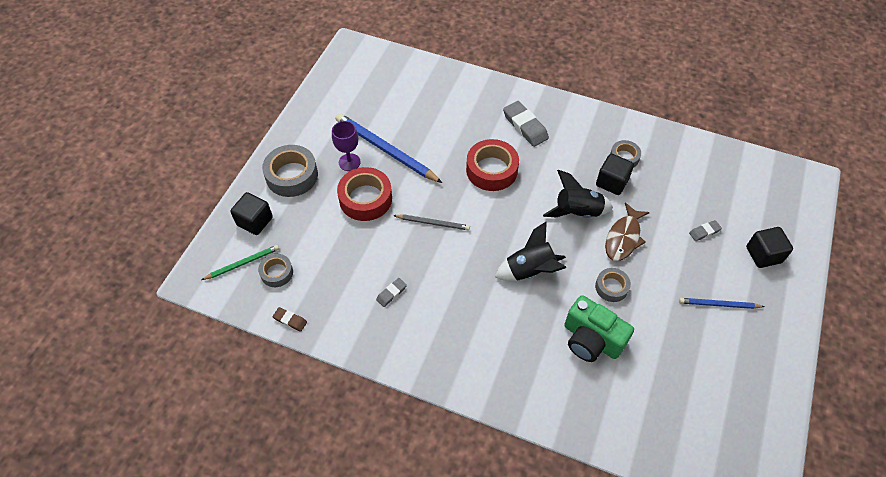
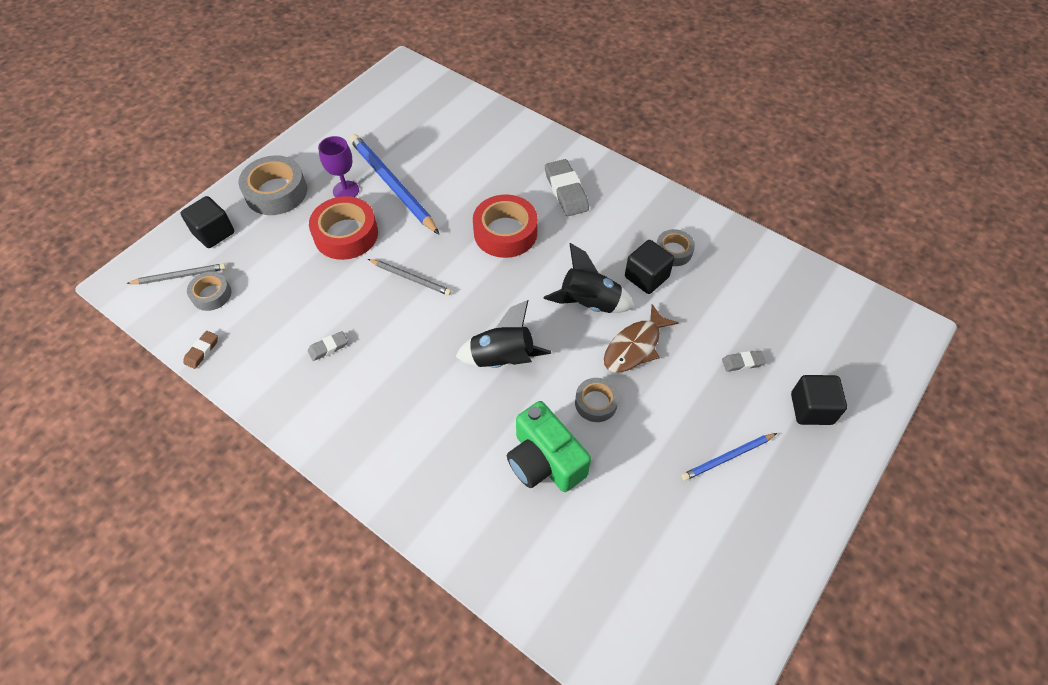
camera: 15 degrees right, 0 degrees up
(242, 263) = (180, 276): green pencil -> grey pencil
(290, 320) = (202, 351): brown eraser -> brown eraser turned 75 degrees clockwise
(719, 304) = (727, 458): blue pencil -> blue pencil turned 45 degrees counterclockwise

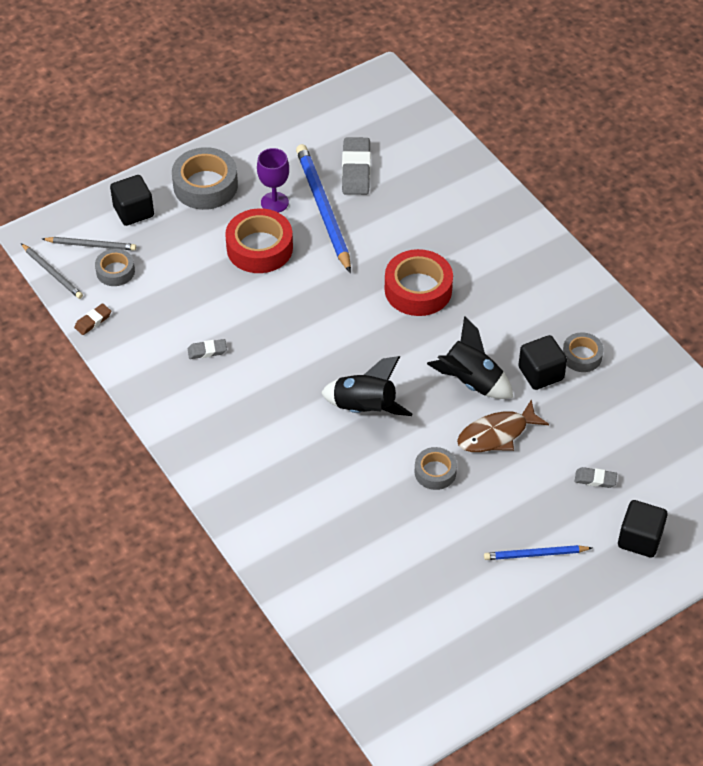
camera: 20 degrees right, 5 degrees down
(411, 278) = (307, 308): grey pencil -> grey pencil (52, 273)
(544, 461) = (366, 505): green camera -> none
(566, 191) = (499, 264): grey eraser -> grey eraser (356, 170)

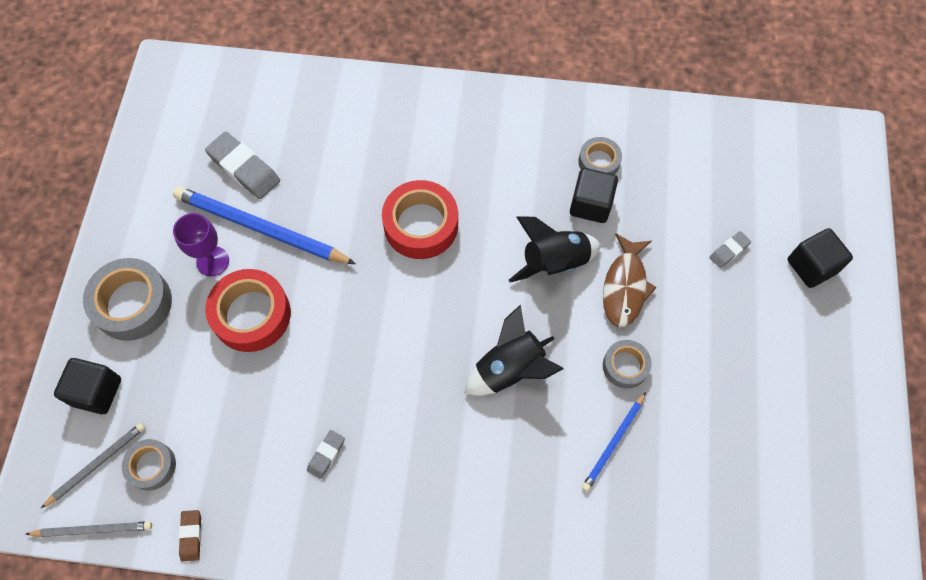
camera: 50 degrees left, 15 degrees up
(535, 554) = (770, 355): blue pencil -> blue pencil (613, 443)

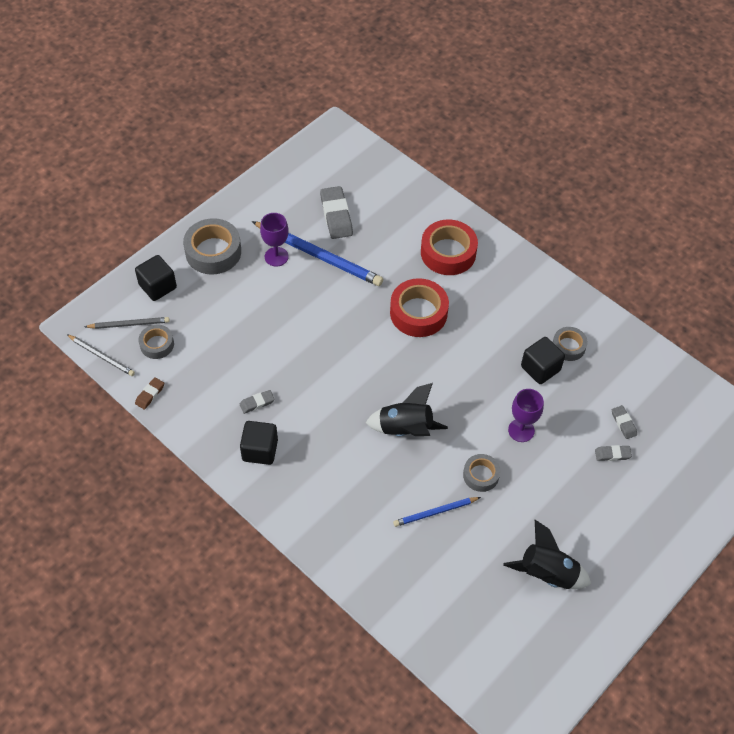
camera: 35 degrees right, 10 degrees down
(251, 315) = (275, 300): red tape -> red tape (448, 253)
(261, 228) = (319, 255): blue pencil -> blue pencil turned 150 degrees clockwise
(554, 262) = (486, 387): black rocket -> black rocket (547, 573)
(625, 287) = (521, 430): brown fish -> purple goblet
(713, 210) = (623, 423): none -> grey eraser
(811, 266) = (664, 500): black cube -> black cube (260, 450)

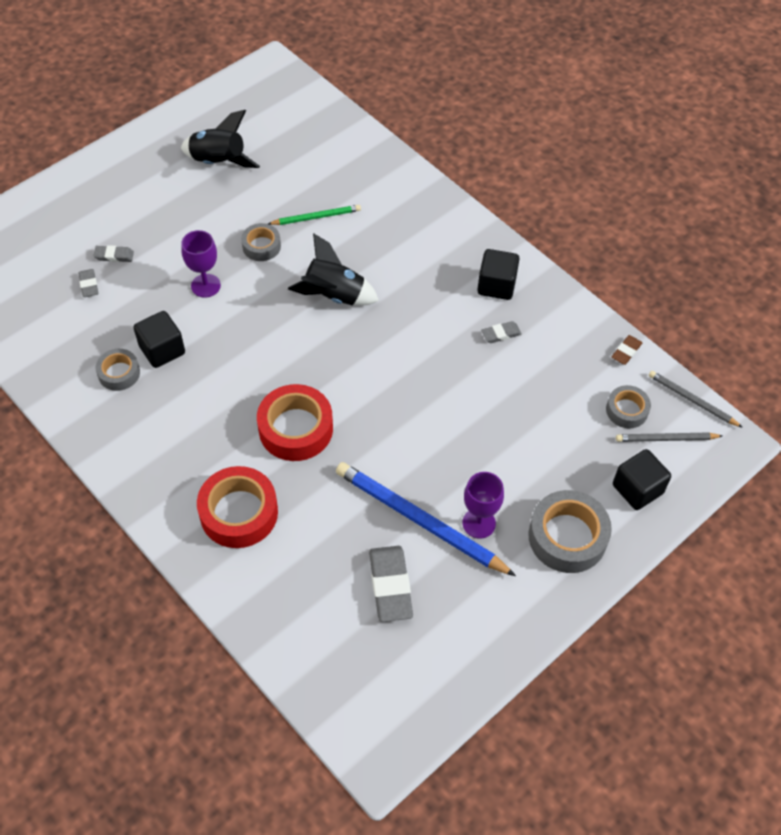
camera: 175 degrees left, 0 degrees up
(435, 512) = (316, 217): blue pencil -> green pencil

